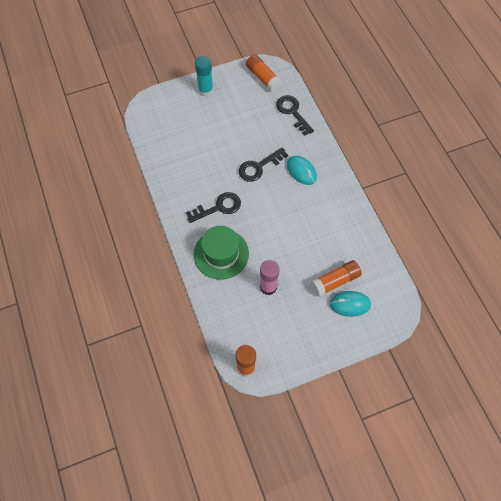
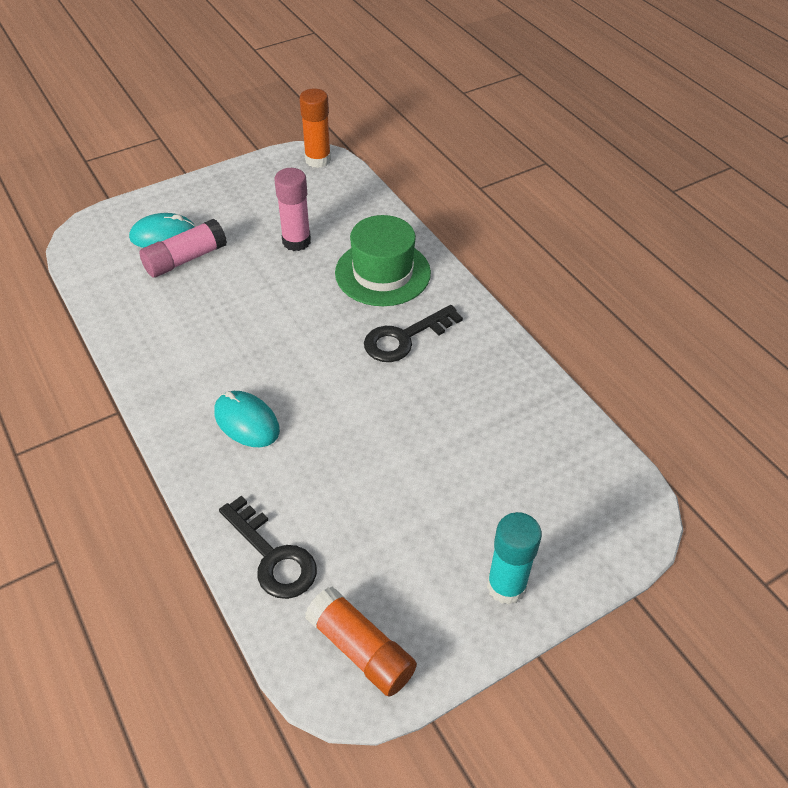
camera: 170 degrees right, 15 degrees down
(259, 167) = (338, 418): black key -> none
(335, 281) = (185, 259): orange glue stick -> pink glue stick

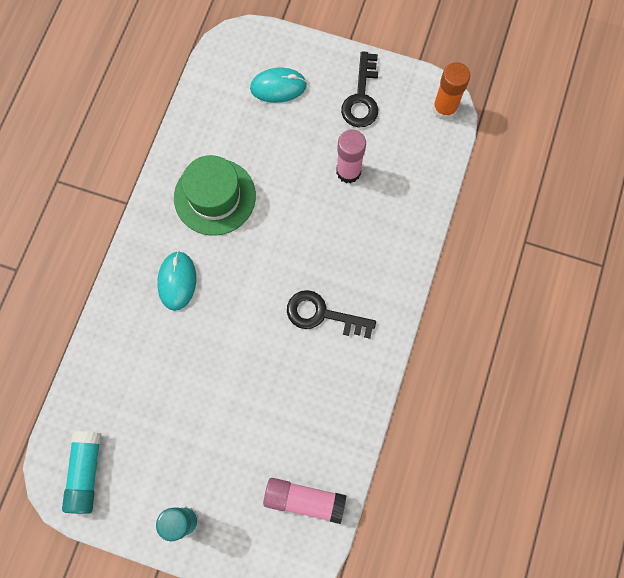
camera: 50 degrees right, 25 degrees up
(163, 235) = (278, 87): turquoise mouse -> turquoise mouse turned 45 degrees counterclockwise
(185, 259) = (270, 121): pink glue stick -> pink glue stick (304, 500)
(272, 556) = (103, 378): black key -> black key (361, 97)
(361, 649) = (86, 472): orange glue stick -> turquoise glue stick
(382, 273) = (369, 251): green hat -> green hat (215, 197)

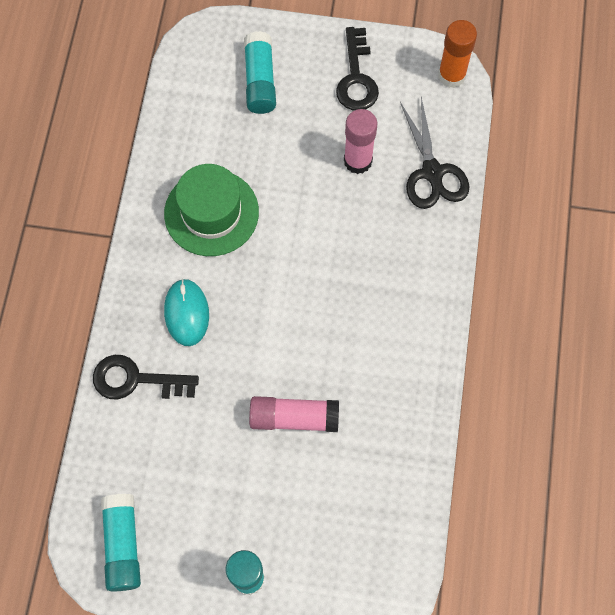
camera: 10 degrees left, 5 degrees down
(278, 87) = (260, 80): turquoise mouse -> turquoise glue stick
(304, 500) = (380, 531): pink glue stick -> pink glue stick (294, 418)
(322, 315) = (360, 322): black key -> black key (136, 380)
(411, 192) = (432, 172): none -> black scissors

